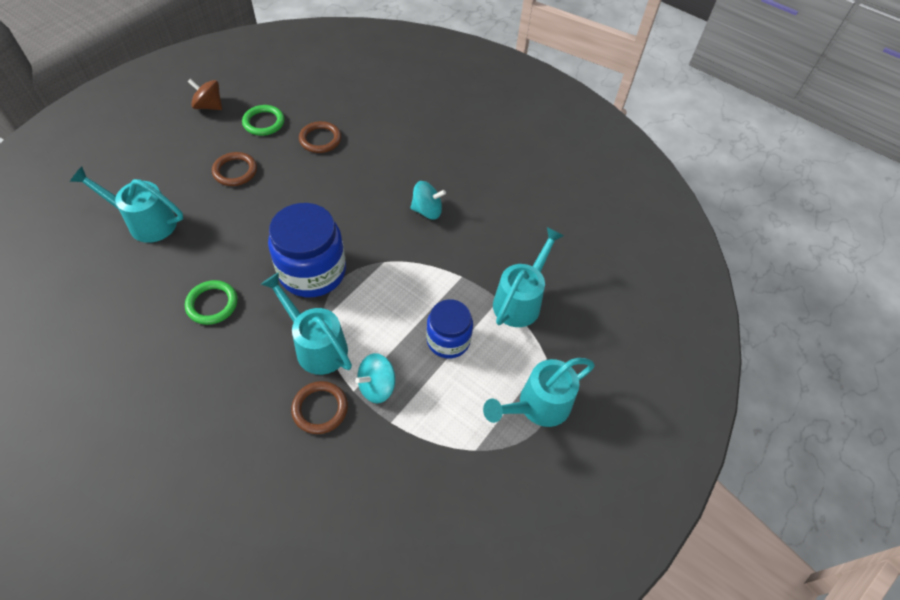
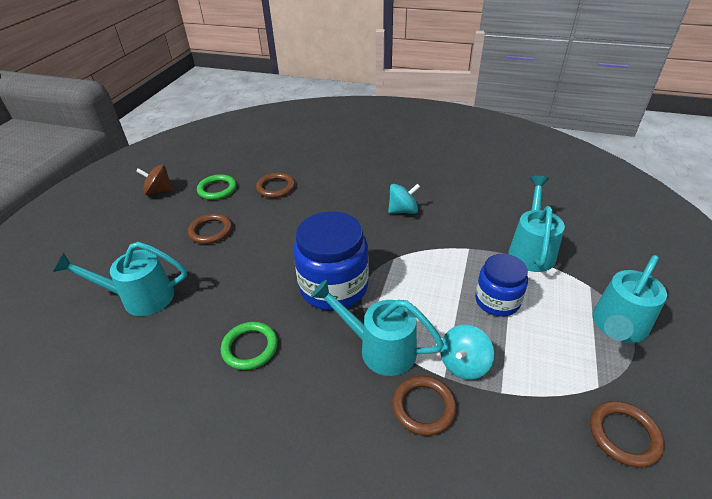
camera: 15 degrees left, 15 degrees down
(463, 495) = (624, 435): none -> brown ring

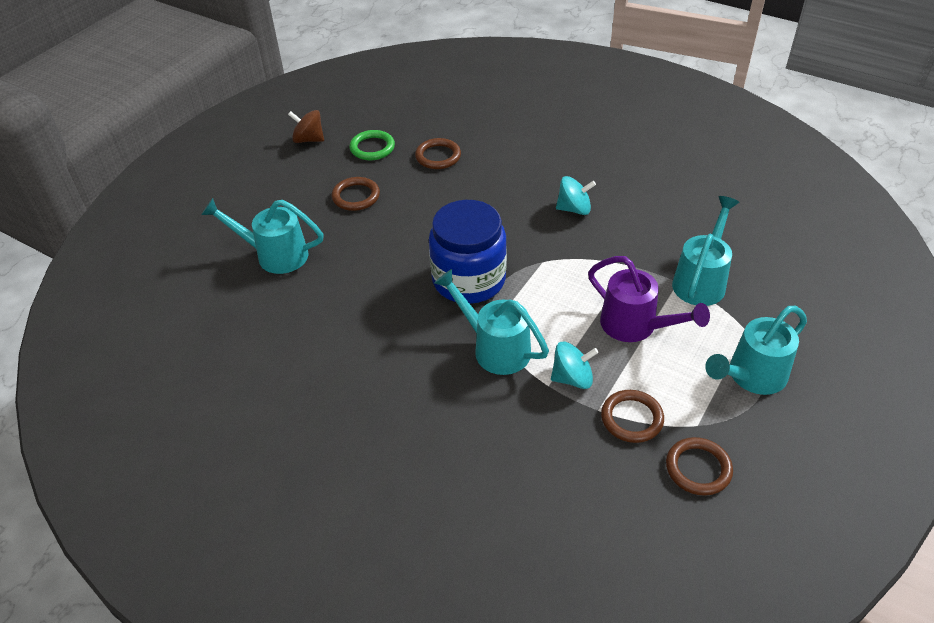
camera: 15 degrees right, 5 degrees up
(250, 347) = (370, 322): green ring -> none
(423, 407) = (517, 406): brown ring -> brown ring (631, 418)
(463, 364) = (572, 378): turquoise spinning top -> turquoise spinning top turned 150 degrees counterclockwise
(497, 301) = (635, 326): blue jar -> purple watering can

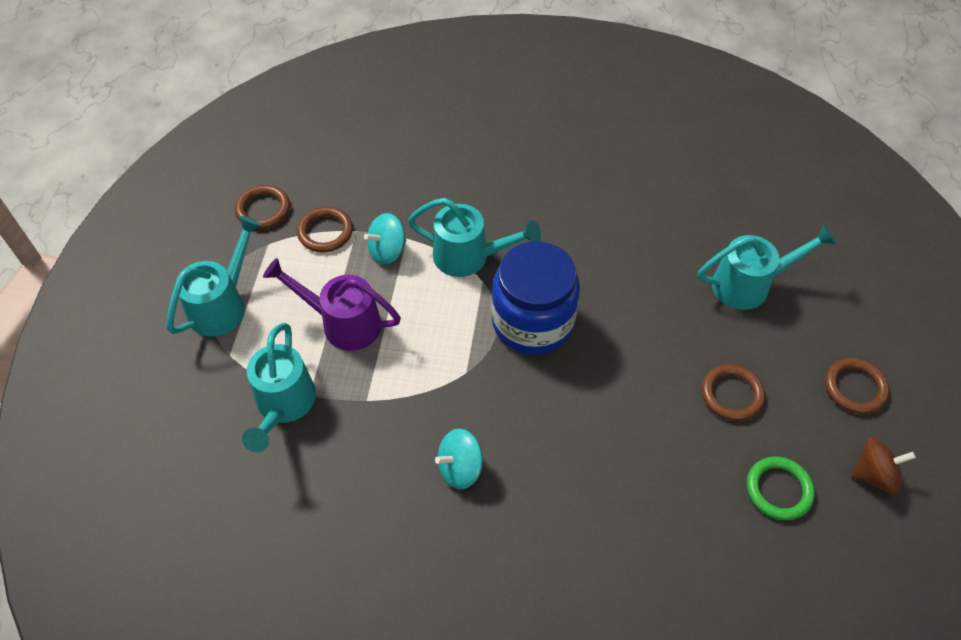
camera: 155 degrees right, 10 degrees up
(438, 156) = (681, 505): brown ring -> brown ring (855, 388)

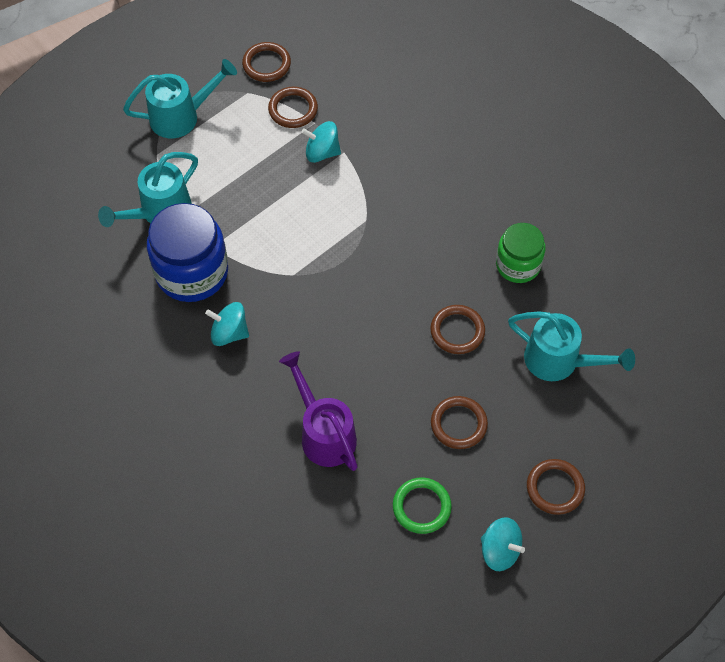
camera: 40 degrees right, 5 degrees up
(343, 323) = (245, 183): purple watering can -> purple watering can (324, 433)
(469, 257) = (374, 196): turquoise watering can -> none
(532, 322) = (371, 273): blue jar -> blue jar (192, 272)
(639, 232) = (518, 265): none -> green jar
(650, 318) = (457, 331): none -> brown ring
(873, 475) = (500, 550): brown spinning top -> turquoise spinning top

